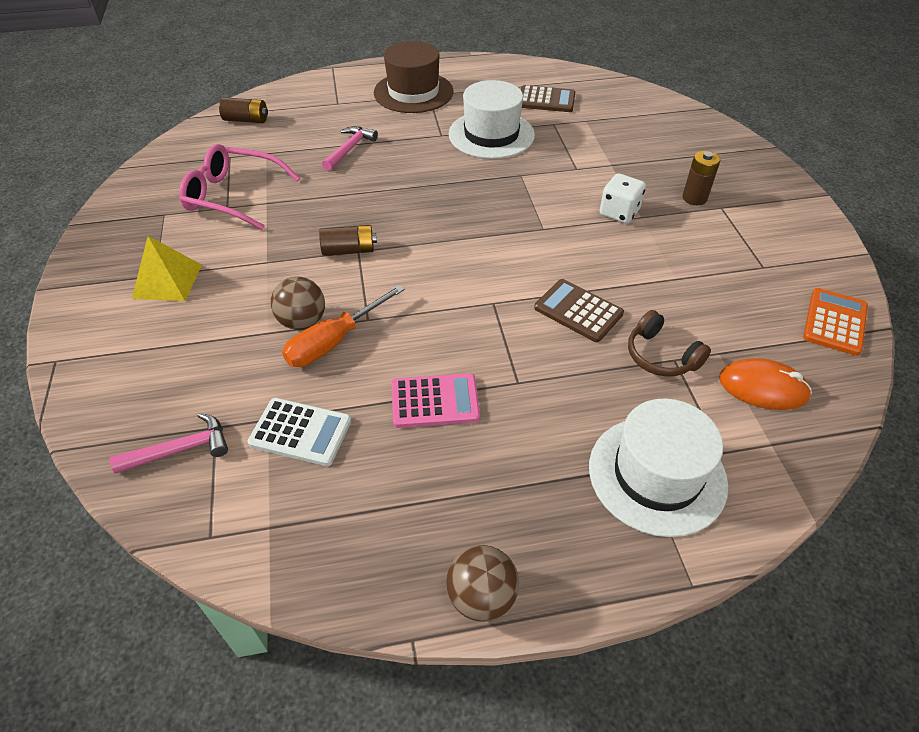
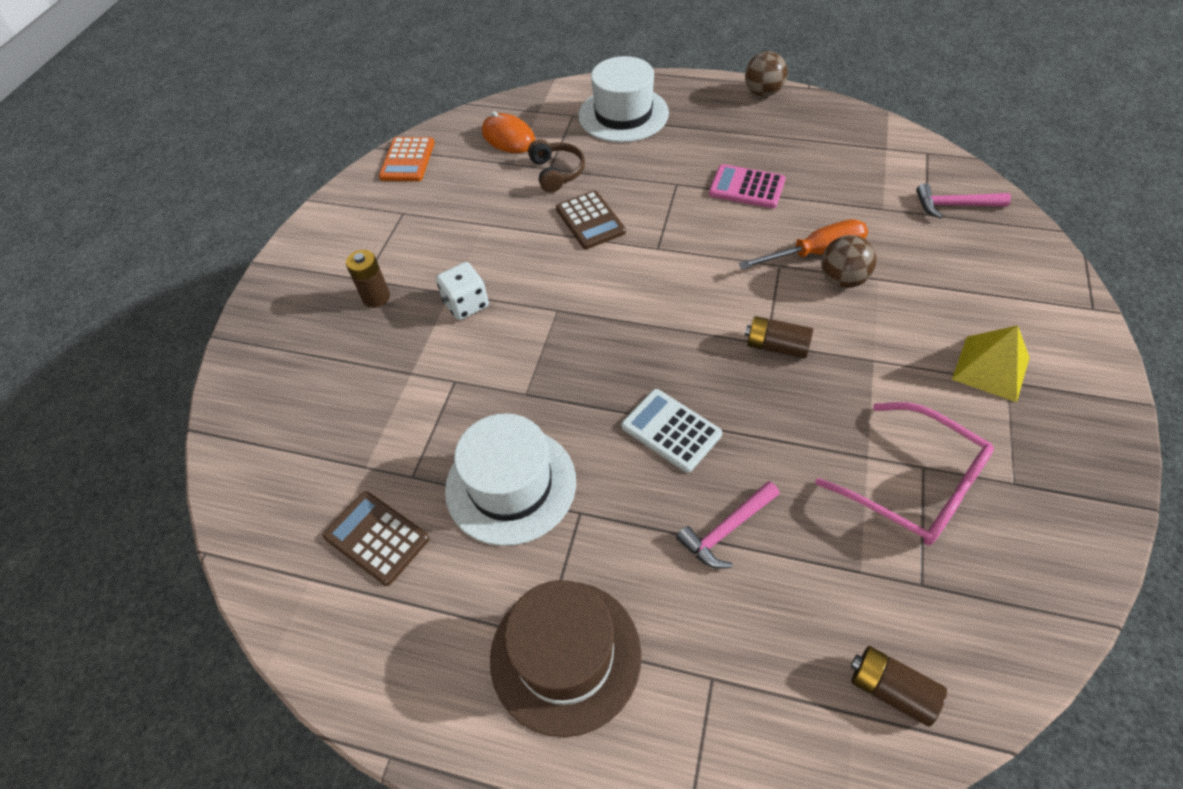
camera: 150 degrees left, 5 degrees up
(300, 432) = (857, 193): white calculator -> white calculator (671, 430)
(835, 322) = (407, 160): orange calculator -> orange calculator turned 45 degrees counterclockwise

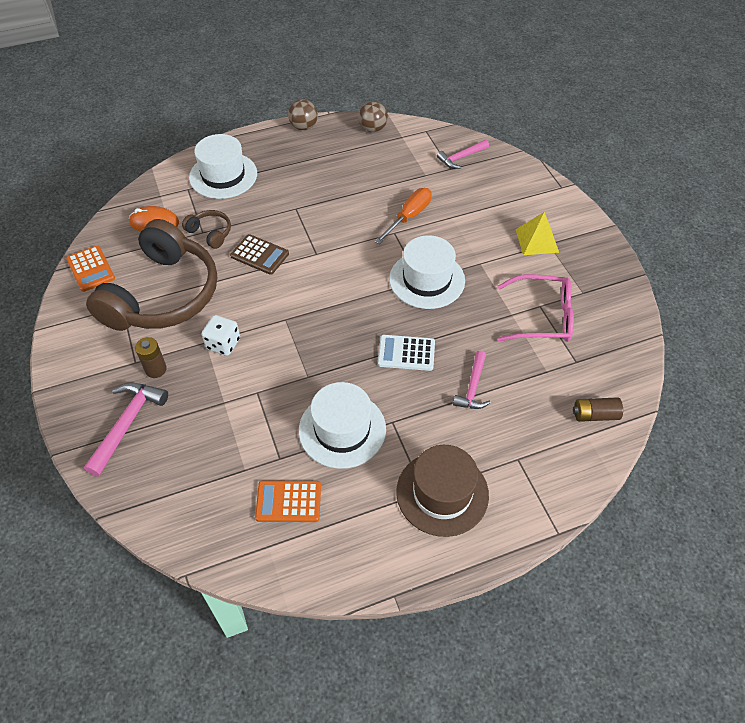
camera: 40 degrees left, 0 degrees up
(300, 342) = (127, 424): none -> pink hammer
(376, 538) = (288, 501): brown calculator -> orange calculator
(451, 219) = (162, 295): none -> brown headphones
(746, 187) = (340, 193): pink calculator -> none
(776, 346) = (427, 279): brown battery -> white hat
(843, 279) = (434, 226): brown ball -> brown ball (373, 129)

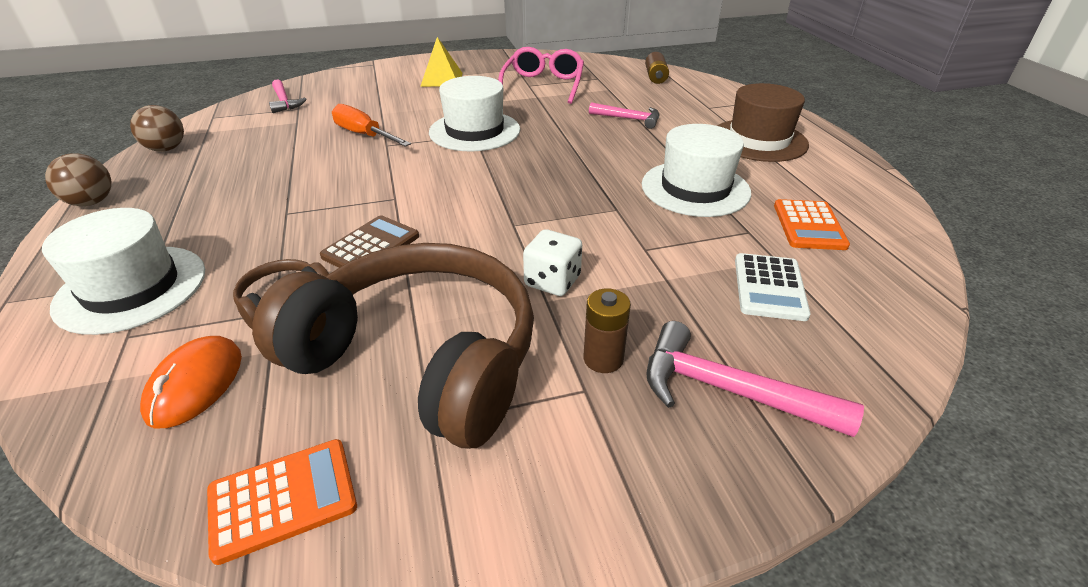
camera: 85 degrees left, 15 degrees down
(406, 353) = (582, 147): white calculator -> white calculator (769, 287)

